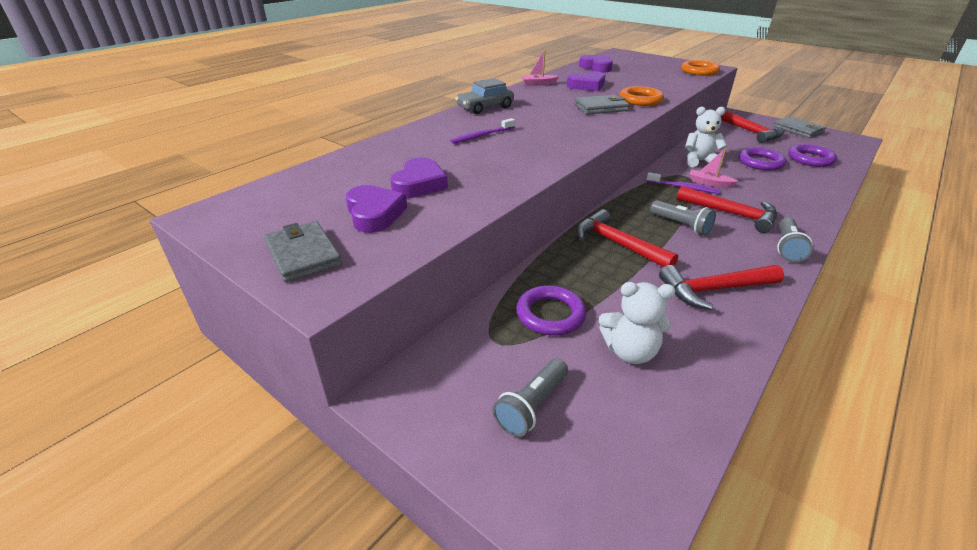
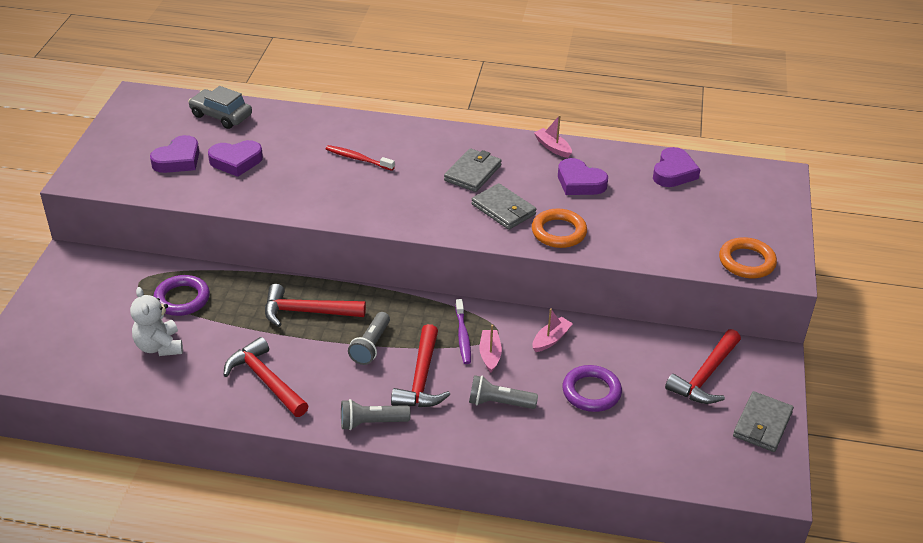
camera: 60 degrees right, 5 degrees up
(303, 254) = (112, 155): grey wallet -> grey wallet (473, 173)
(482, 136) = (358, 159): purple toothbrush -> red toothbrush
(485, 107) = (438, 137): grey car -> grey car (221, 116)
(532, 406) = (86, 315): grey flashlight -> grey flashlight (499, 403)
(617, 244) = (307, 312): red hammer -> red hammer turned 105 degrees counterclockwise
(699, 161) = (551, 339): white teddy bear -> pink boat
(810, 159) = (644, 438): purple ring -> none

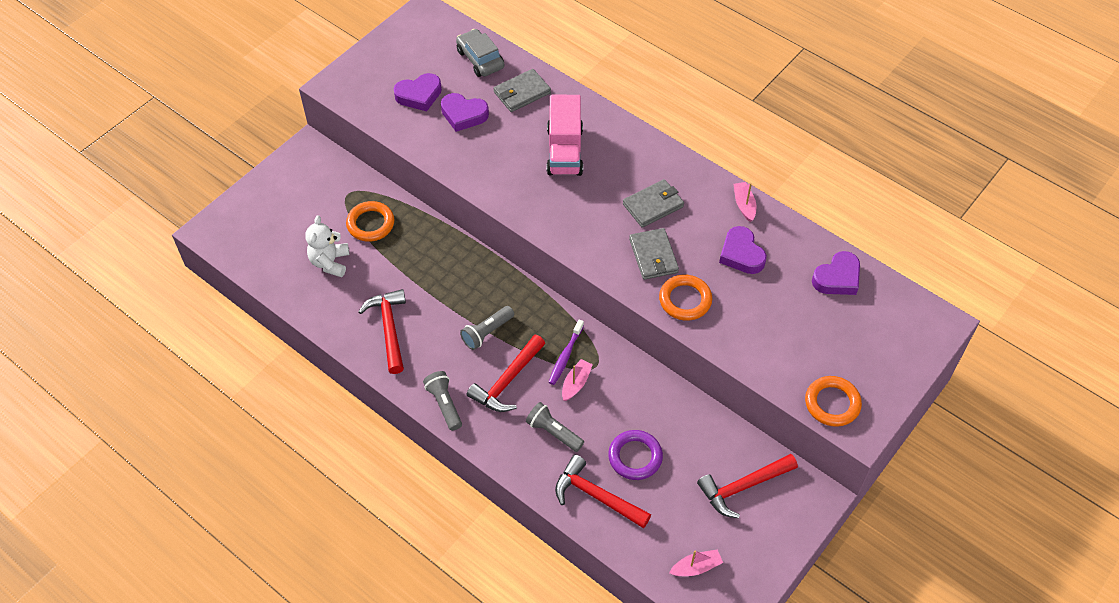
camera: 30 degrees right, 15 degrees up
(182, 299) = (370, 224): purple ring -> orange ring
(307, 312) = (457, 278): red hammer -> red hammer (596, 496)
(358, 159) = (564, 151): red toothbrush -> pink truck
(371, 423) = (444, 404): grey flashlight -> grey flashlight turned 45 degrees clockwise
(551, 339) = (636, 391): pink boat -> pink boat (696, 567)
(762, 424) = (758, 555): grey wallet -> grey wallet (522, 93)

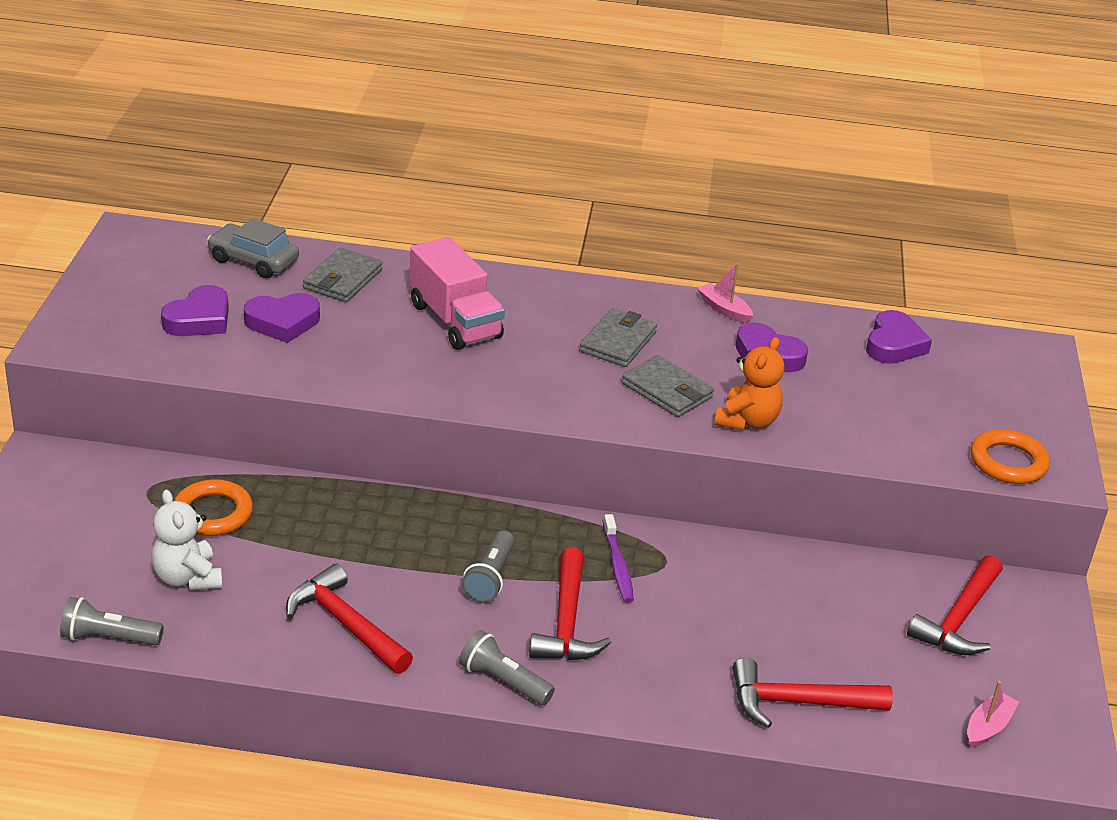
camera: 35 degrees left, 20 degrees down
(553, 432) = (679, 654): grey flashlight -> grey flashlight (108, 638)
(576, 383) = (658, 590): pink boat -> none
(635, 457) = (805, 640): purple ring -> none
(685, 300) = (747, 421): orange ring -> orange teddy bear

